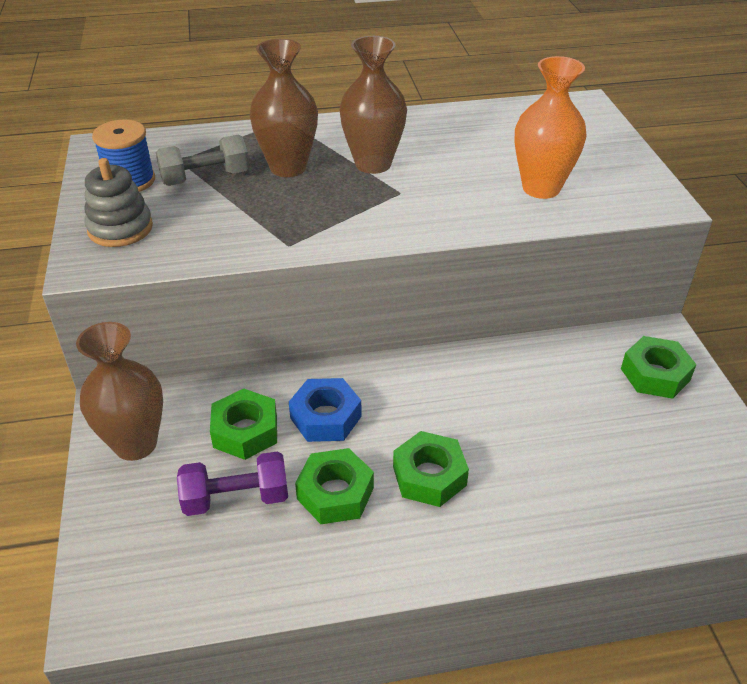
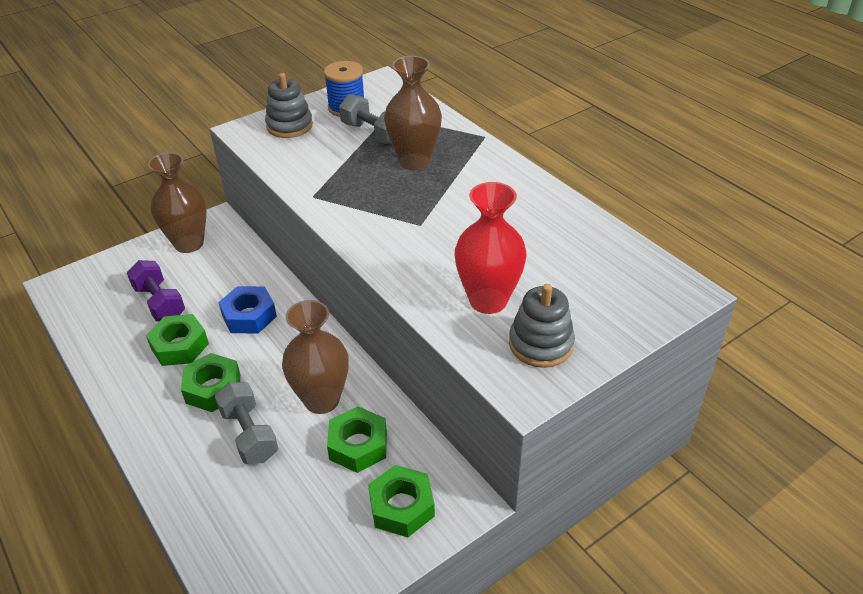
camera: 65 degrees right, 0 degrees up
(245, 431) = (219, 284): green nut -> green nut (358, 445)
(373, 164) = (452, 198): brown vase -> brown vase (322, 400)
(517, 460) = (249, 434): none -> grey dumbbell
(541, 188) = (488, 300): orange vase -> red vase
(612, 180) = (540, 344): none -> grey stacking toy

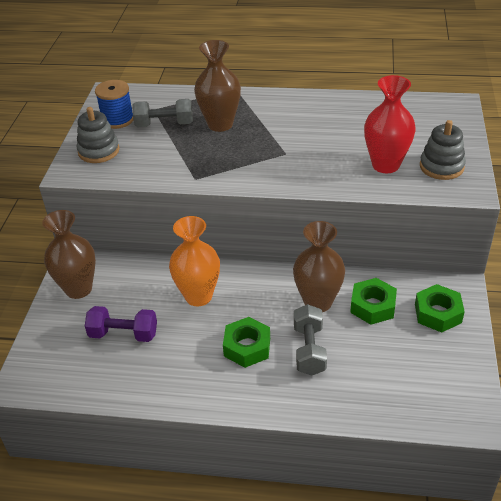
camera: 45 degrees left, 0 degrees up
(179, 346) = (183, 344): green nut -> none
(249, 316) = (198, 296): blue nut -> orange vase
(249, 434) = (309, 349): grey dumbbell -> grey dumbbell turned 75 degrees clockwise

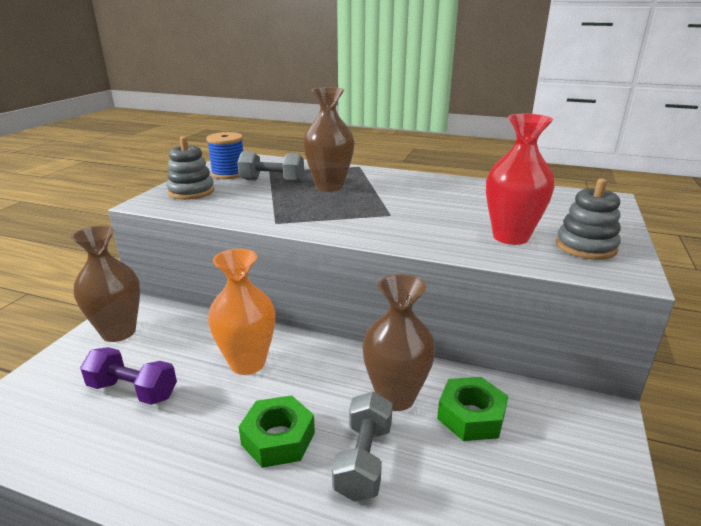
camera: 10 degrees right, 15 degrees down
(438, 313) = (568, 444): green nut -> none

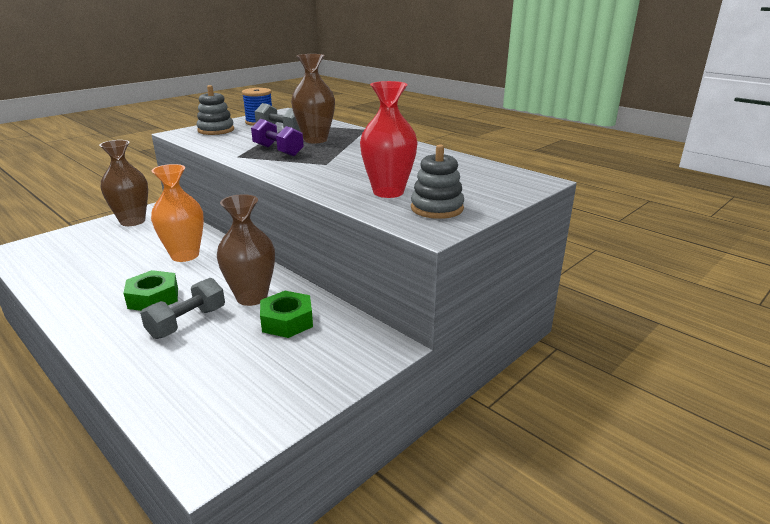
camera: 25 degrees right, 0 degrees up
(133, 391) = (106, 253): purple dumbbell -> purple dumbbell (278, 151)

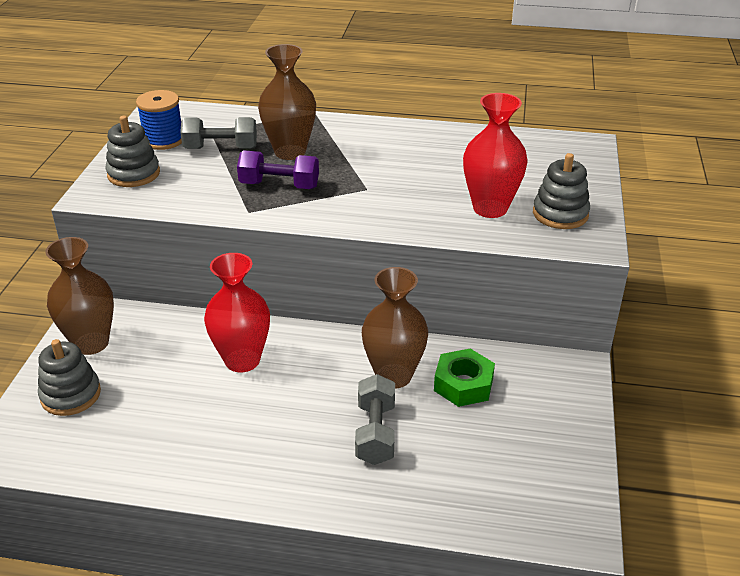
camera: 35 degrees left, 10 degrees up
(84, 239) = (71, 395): none -> grey stacking toy
(153, 298) = (296, 425): green nut -> none
(185, 255) = (242, 360): orange vase -> red vase

